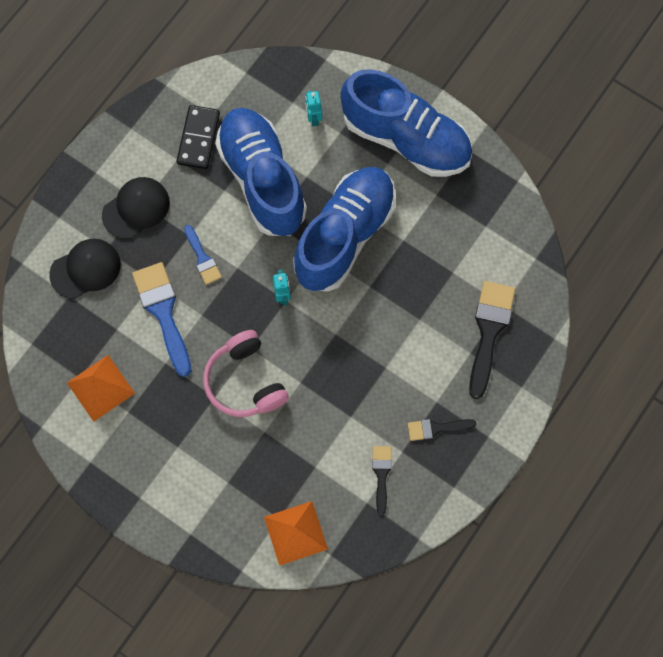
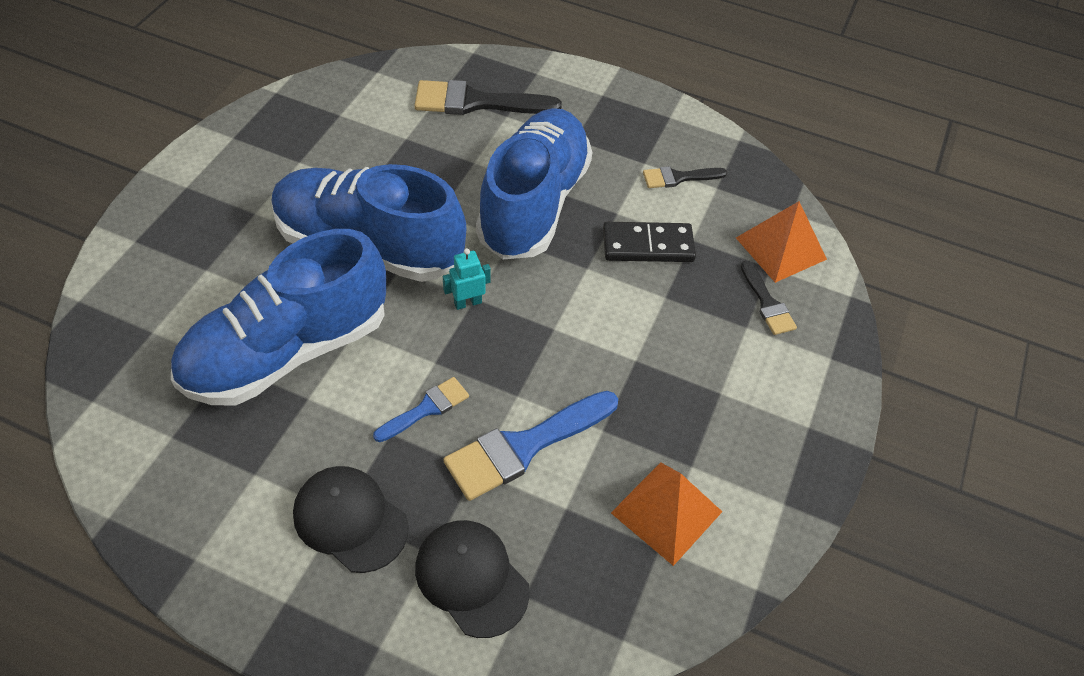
camera: 105 degrees left, 20 degrees down
(199, 138) = (215, 448): black domino -> black domino (648, 245)
(245, 381) = (603, 328): pink headphones -> none
(313, 118) = (180, 302): turquoise robot -> none
(406, 138) = (216, 198): blue shoe -> blue shoe (534, 204)
(436, 428) = (607, 136): black brush -> black brush (767, 303)

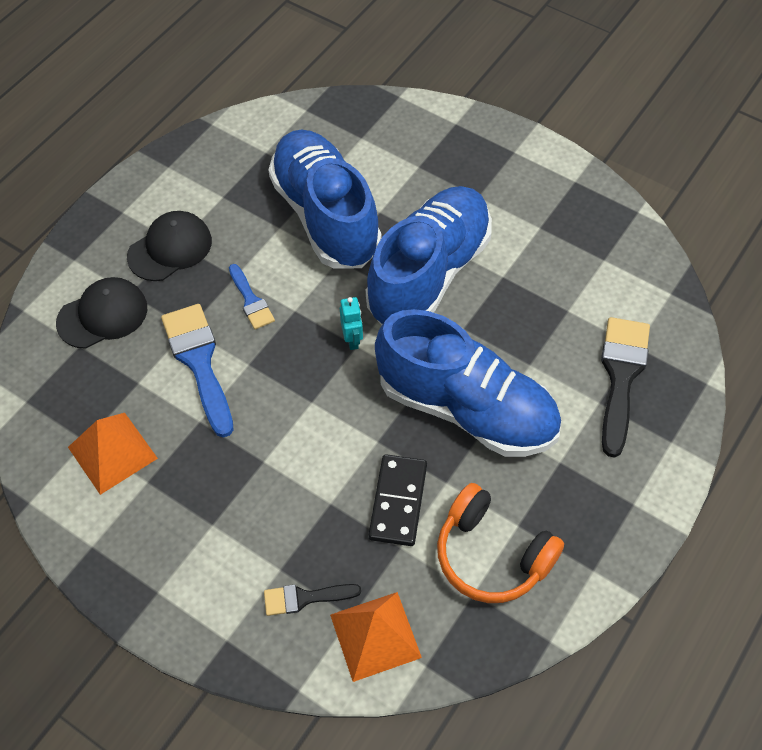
camera: 105 degrees right, 5 degrees up
(678, 178) = (492, 555): black brush -> orange headphones

